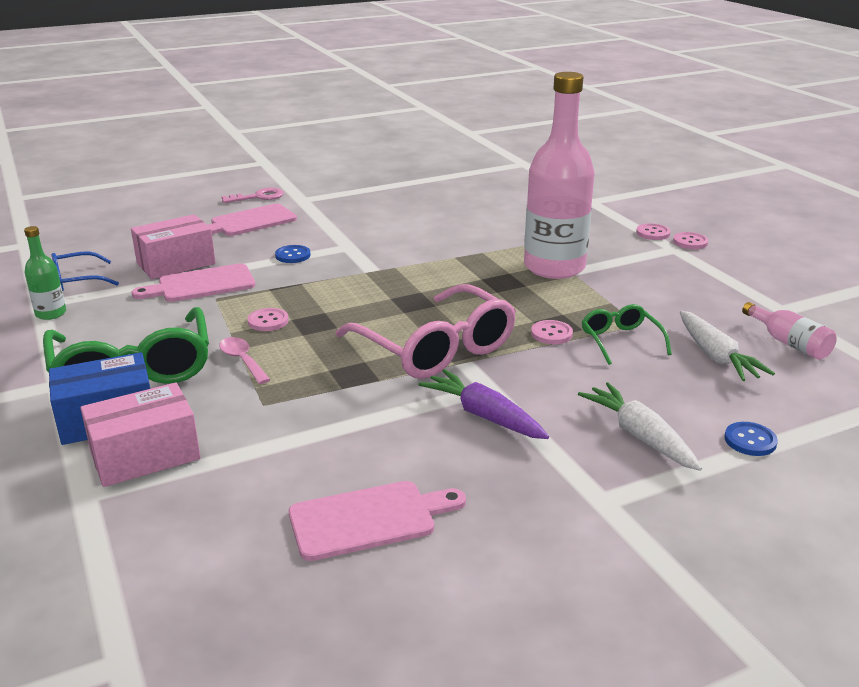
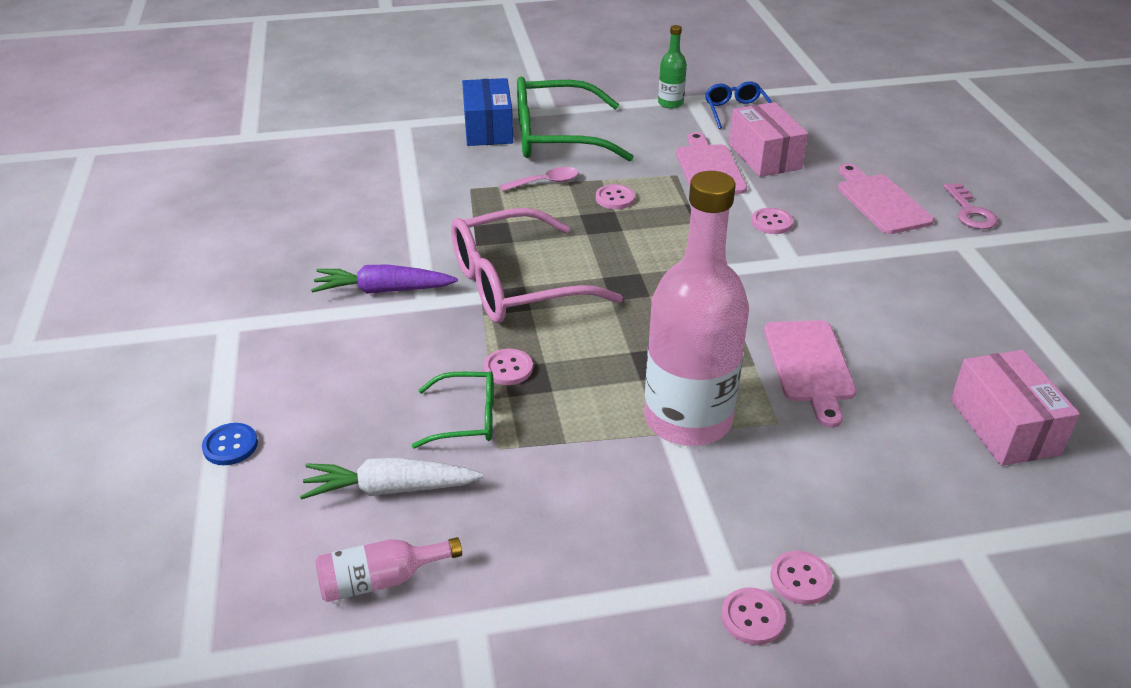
camera: 105 degrees right, 10 degrees up
(145, 455) = (432, 142): pink box -> pink box (1004, 426)
(293, 255) = (771, 222): blue button -> pink button
(369, 519) = (296, 218): pink cutting board -> pink cutting board (809, 366)
(484, 416) = (383, 290): purple carrot -> purple carrot turned 150 degrees counterclockwise
(639, 436) = (291, 373): white carrot -> none

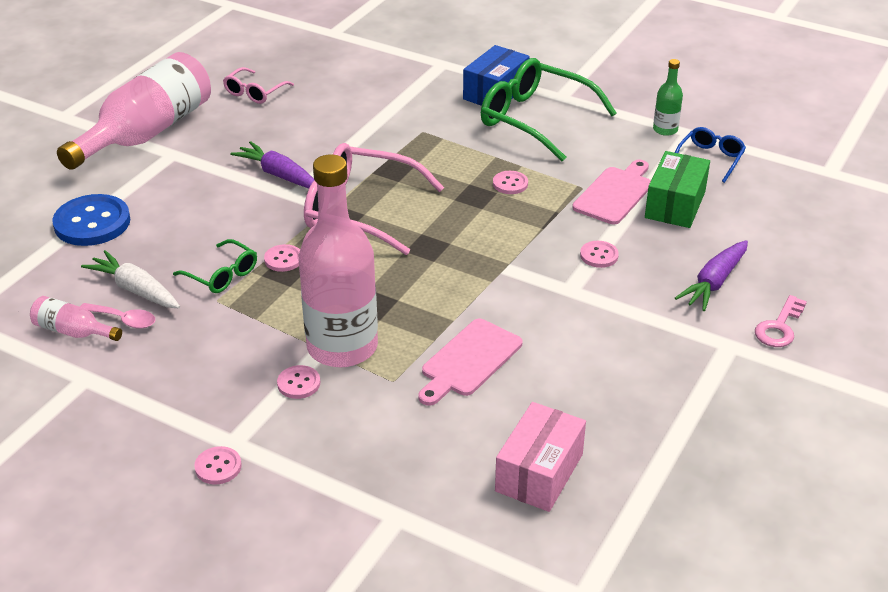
camera: 40 degrees right, 0 degrees up
(165, 317) = (147, 133): none -> pink bottle
(230, 446) = (92, 223): blue button -> blue button, size x2.03
(240, 224) = (255, 92): none -> pink glasses
(546, 182) = (479, 150): pink spoon -> pink spoon (124, 320)
(764, 156) = (675, 205): pink box -> green box
(800, 579) = (272, 467): pink button -> pink button (298, 383)
(881, 202) = (714, 283): pink cutting board -> purple carrot

